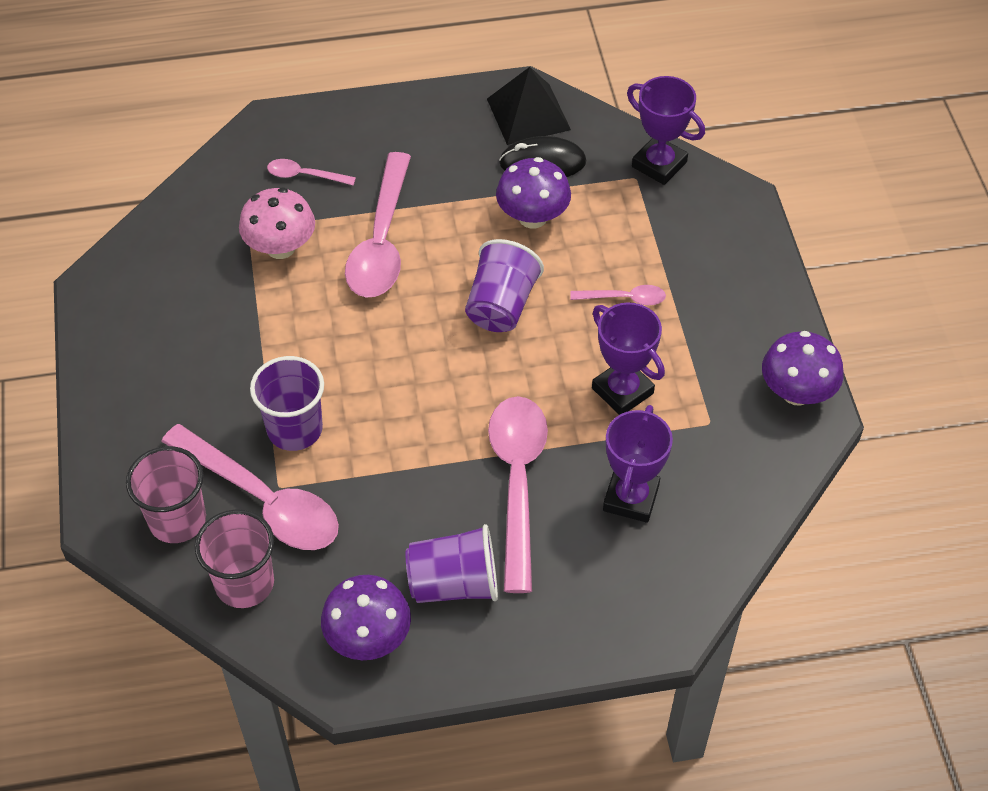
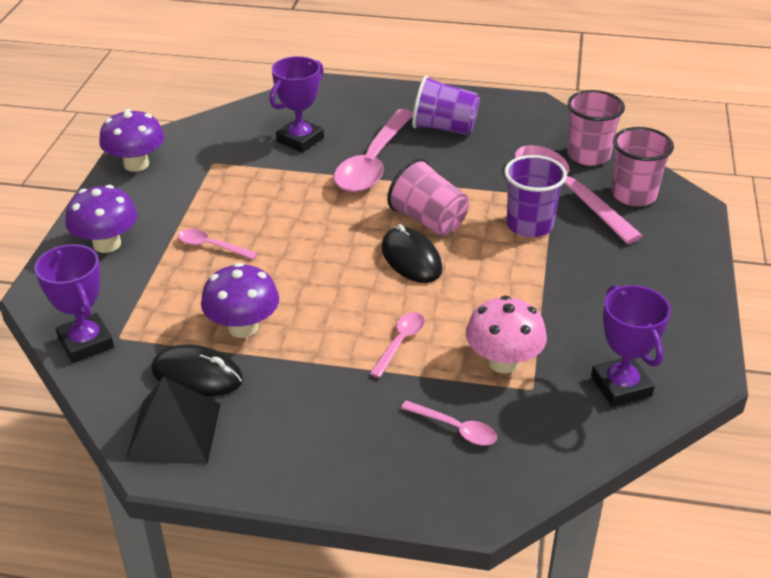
camera: 160 degrees left, 15 degrees down
(368, 638) = (511, 118): purple mushroom -> purple mushroom (107, 244)
(381, 241) = (400, 342): pink spoon -> pink spoon, size x0.47
(410, 342) = (411, 259): none -> black mouse
(411, 403) = (428, 220): none -> pink cup
(501, 305) = (318, 266): purple cup -> none
(622, 391) = (261, 192): purple trophy -> purple trophy (621, 386)

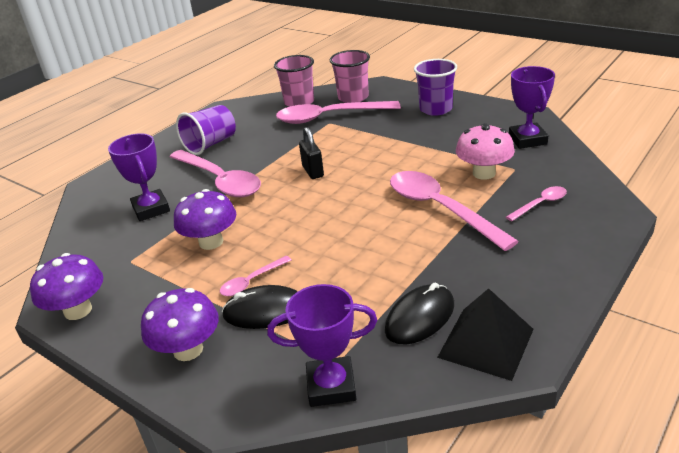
camera: 60 degrees left, 5 degrees down
(243, 327) = (374, 281): purple mushroom -> purple mushroom (211, 242)
(400, 342) = (440, 209): pink spoon -> pink spoon, size x2.14
(411, 259) = (350, 187): black mouse -> black mouse (265, 311)
(428, 220) = (313, 171): pink cup -> black padlock
(529, 225) = (352, 136): purple cup -> purple cup (435, 109)
(621, 386) = (527, 140): purple trophy -> purple trophy turned 75 degrees clockwise

